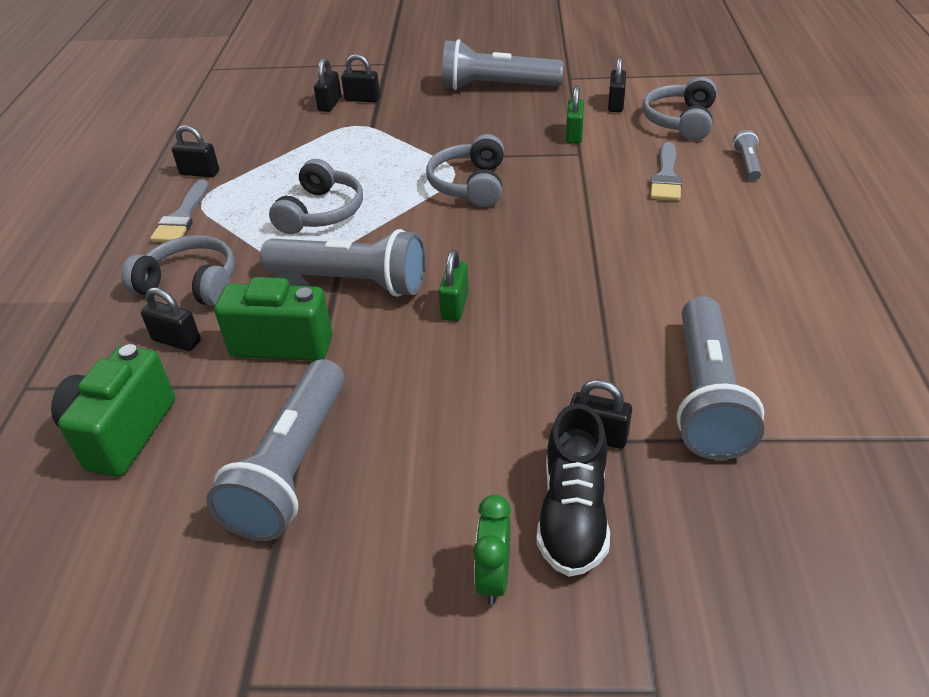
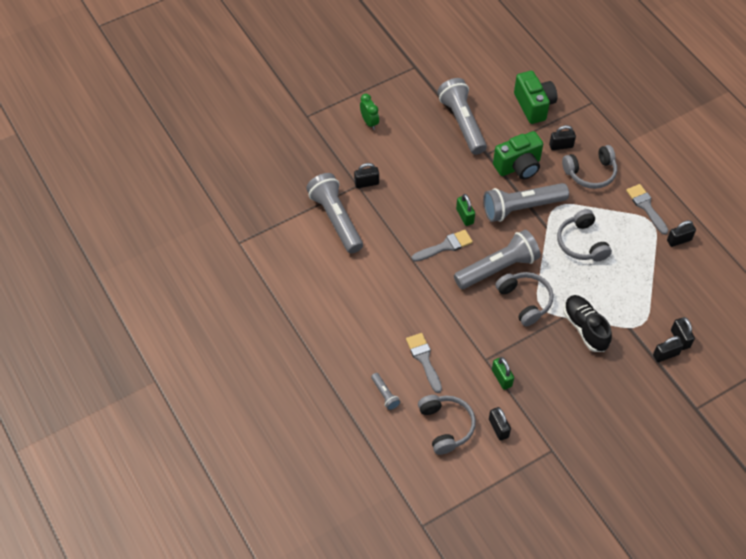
camera: 145 degrees right, 15 degrees up
(496, 87) = (592, 413): grey flashlight -> grey flashlight (497, 268)
(526, 279) = (445, 246): none -> grey brush
(573, 513) = (358, 152): black shoe -> black shoe (585, 328)

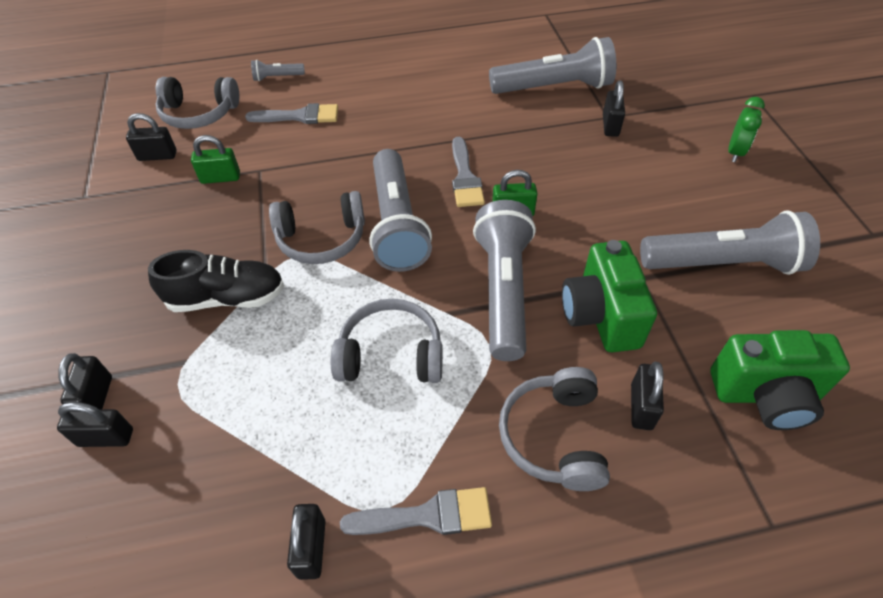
camera: 110 degrees right, 5 degrees down
(369, 122) = (735, 152): green clock -> green clock turned 60 degrees counterclockwise

